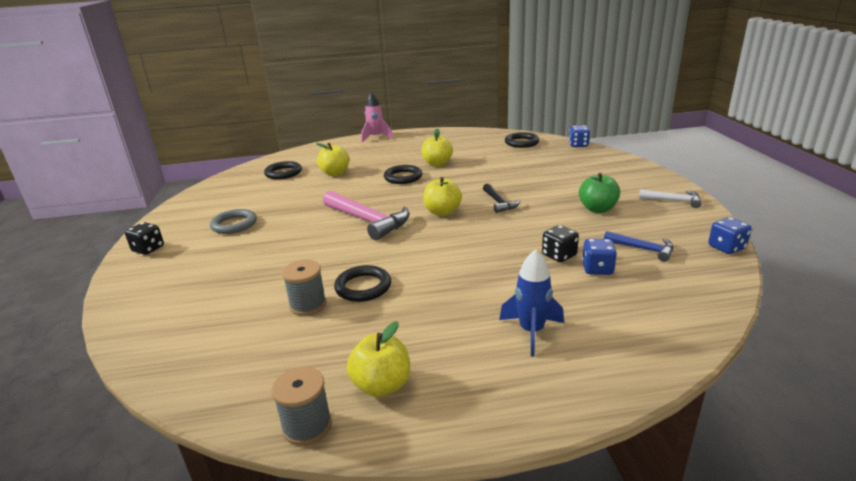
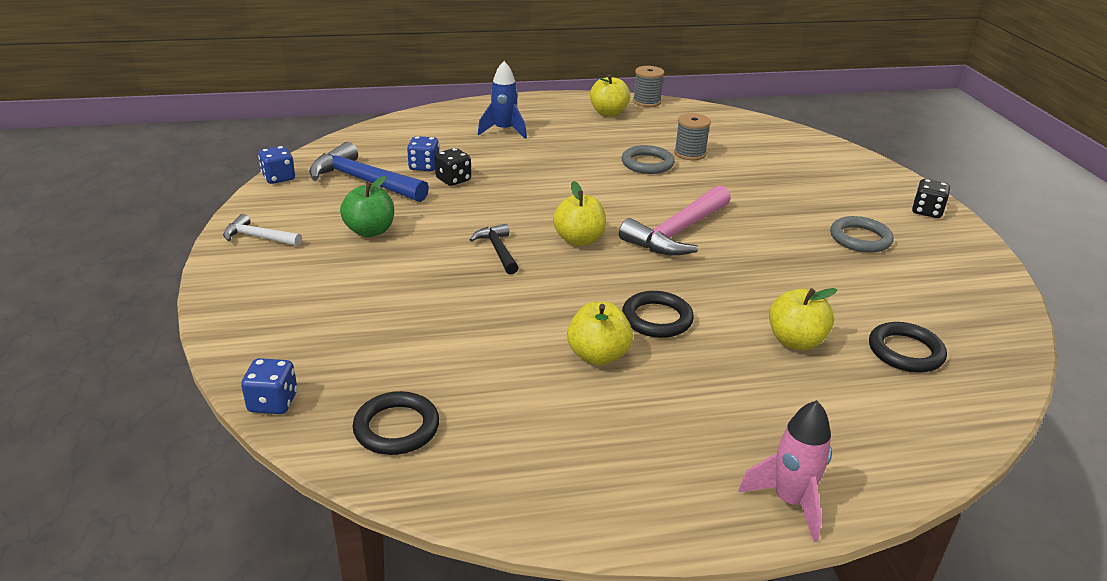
camera: 175 degrees right, 5 degrees up
(363, 287) = (647, 163): black ring -> grey ring
(368, 221) = (677, 233): pink hammer -> pink hammer turned 90 degrees counterclockwise
(643, 249) = (363, 181): blue hammer -> blue hammer, size x1.84

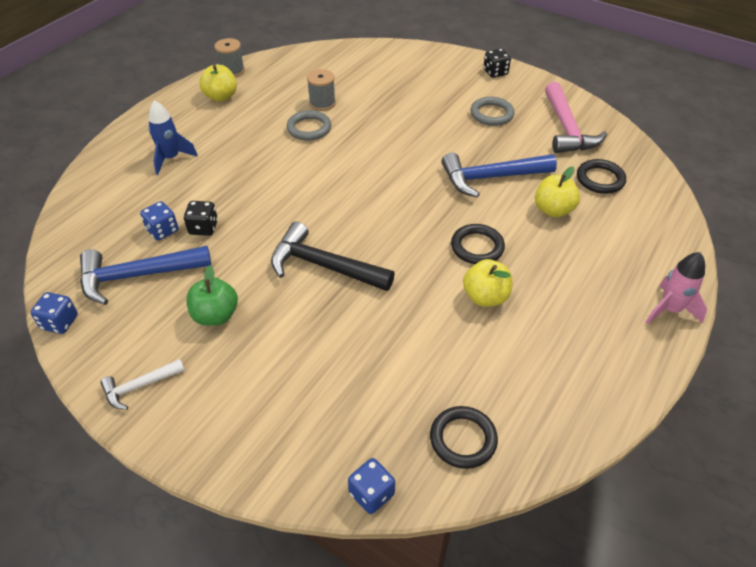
camera: 45 degrees left, 15 degrees up
(497, 250) = (323, 266): black hammer -> black hammer, size x1.84
(579, 240) = (358, 220): yellow apple -> none
(677, 233) = (402, 175): pink hammer -> pink hammer (567, 129)
(767, 281) = (490, 178): none -> blue hammer

